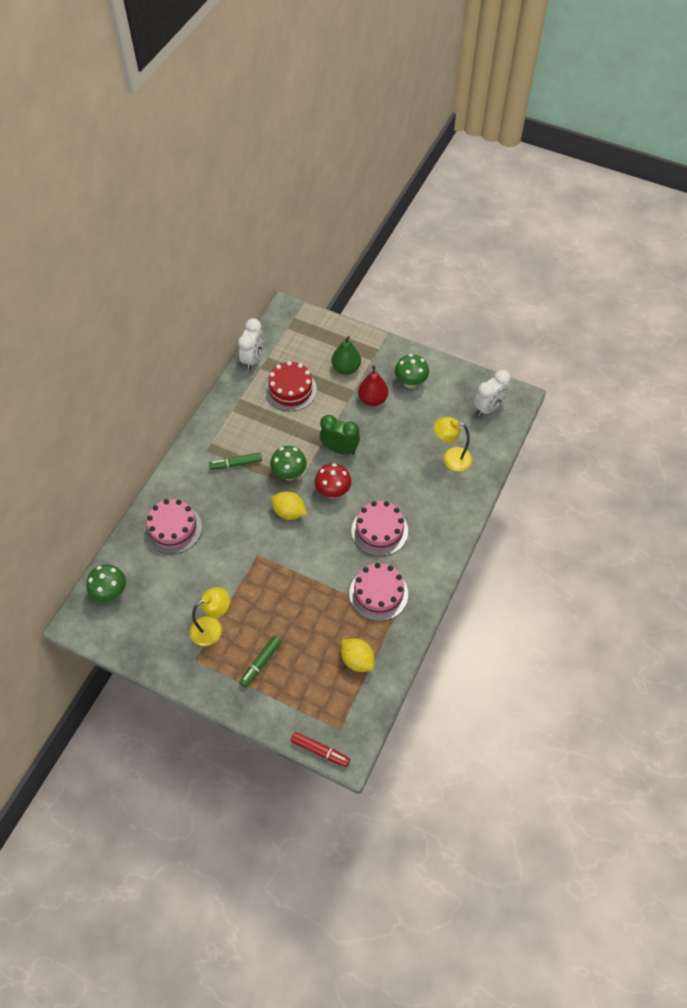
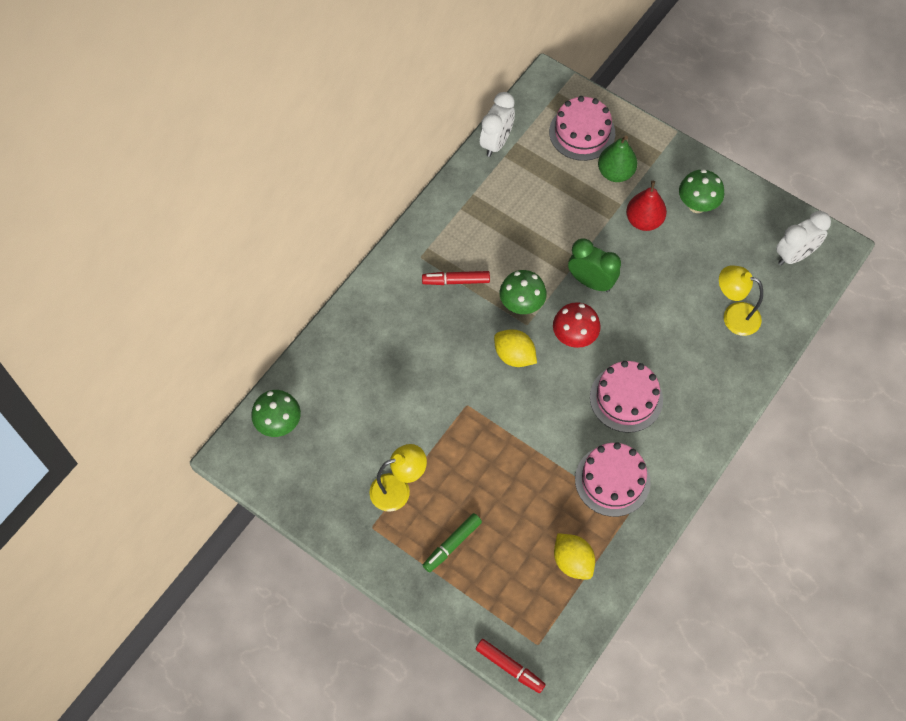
camera: 10 degrees right, 5 degrees up
(173, 529) = (366, 354): pink cake -> pink cake (582, 132)
(236, 464) = (456, 281): green marker -> red marker
(291, 390) = (539, 191): red cake -> none

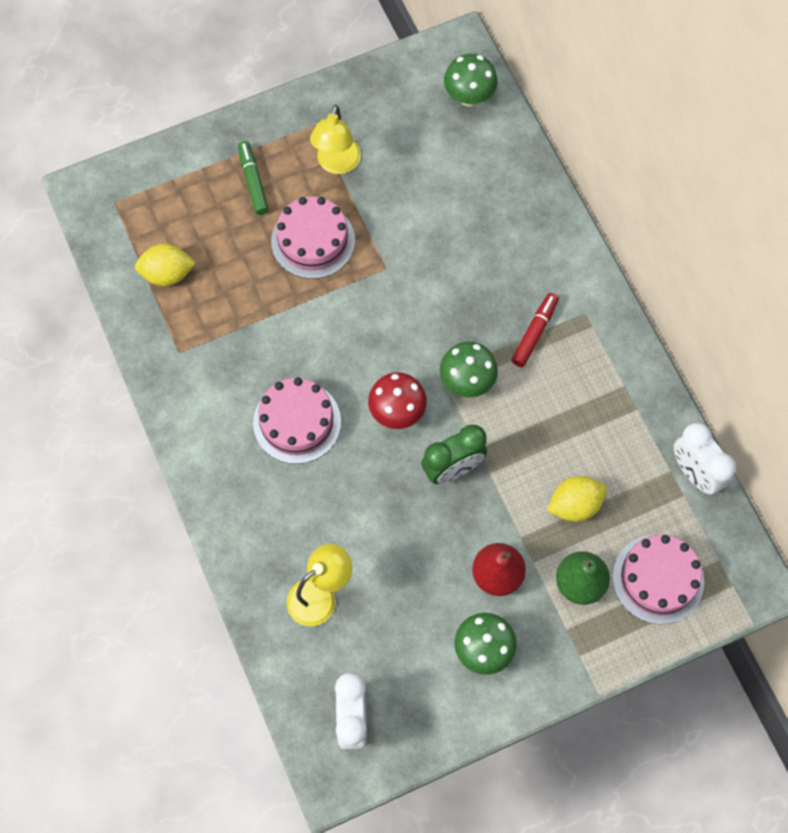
camera: 120 degrees right, 5 degrees up
(510, 667) = (111, 169): red marker -> none
(514, 356) = (412, 341): yellow lemon -> yellow lemon (574, 505)
(612, 480) = (220, 356): pink cake -> pink cake (313, 241)

